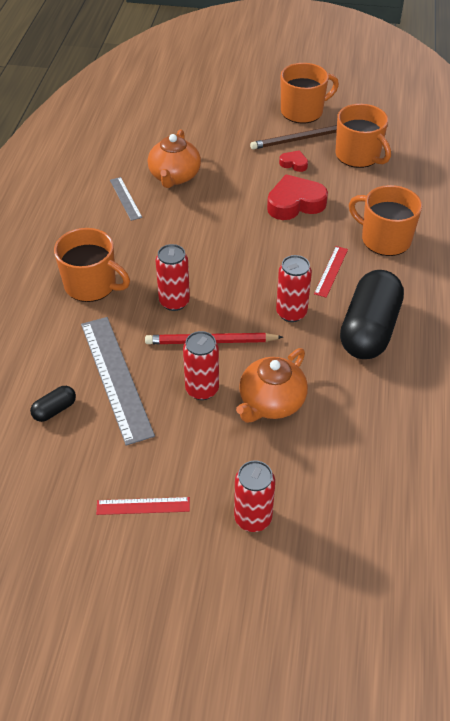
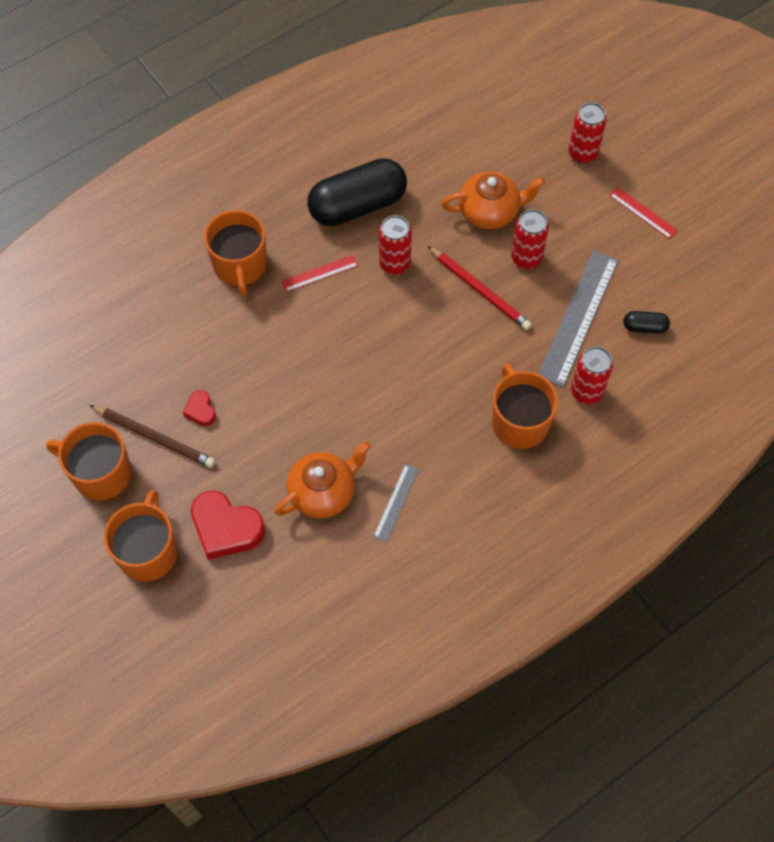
camera: 135 degrees left, 15 degrees up
(174, 302) = (470, 348): red can -> red can (586, 392)
(295, 203) = (259, 363): red heart -> red heart (226, 528)
(358, 155) = (134, 369): orange mug -> orange mug (148, 552)

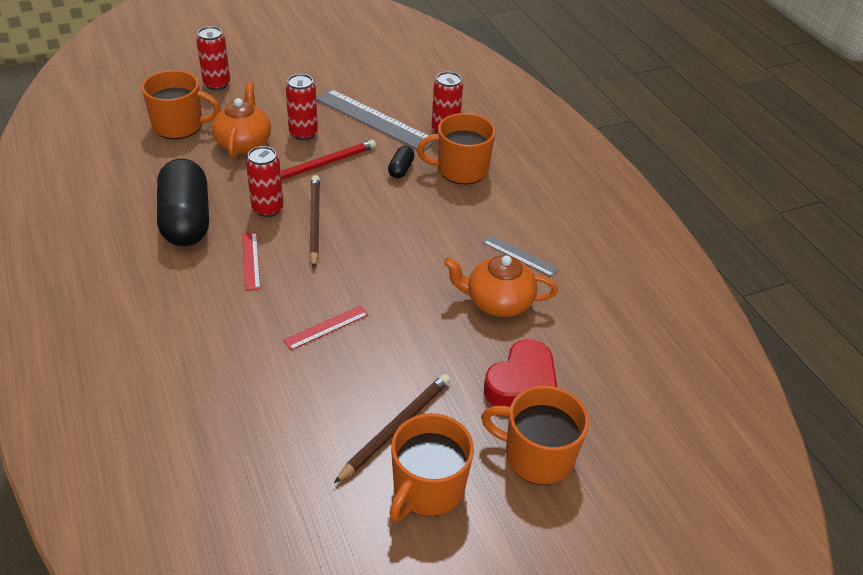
camera: 80 degrees left, 20 degrees down
(200, 410) = (376, 381): red heart -> none
(240, 266) = (208, 319): orange mug -> orange mug (179, 126)
(323, 492) = (498, 302): orange teapot -> orange teapot turned 60 degrees counterclockwise
(388, 308) = (314, 222): none -> brown pencil
(643, 213) = (292, 69): red ruler -> red ruler (326, 327)
(644, 327) = (397, 91): black capsule -> black capsule (401, 169)

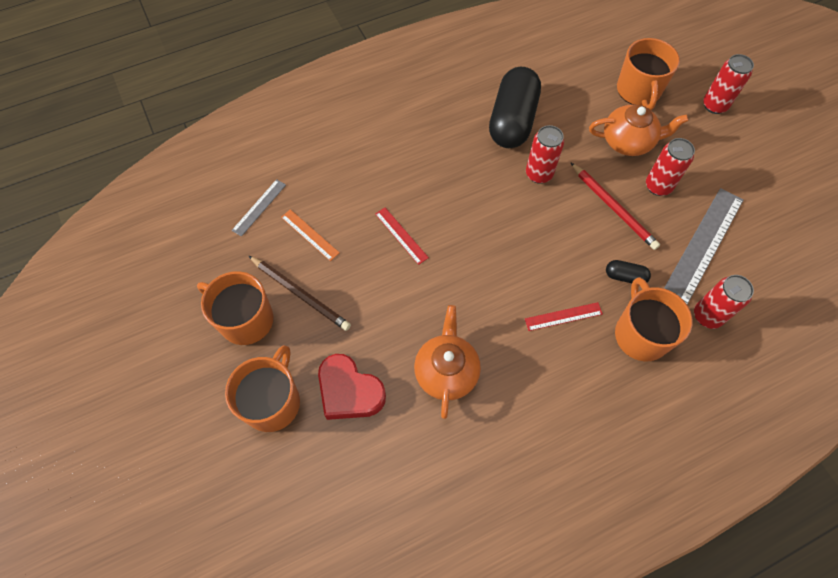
camera: 90 degrees right, 20 degrees up
(186, 220) = (512, 121): black capsule -> black capsule turned 60 degrees counterclockwise
(251, 260) = (471, 172): red ruler -> red ruler (563, 316)
(309, 417) = (309, 235): none -> orange ruler
(314, 222) = (529, 211): brown pencil -> none
(520, 256) = (514, 393): grey ruler -> grey ruler (259, 207)

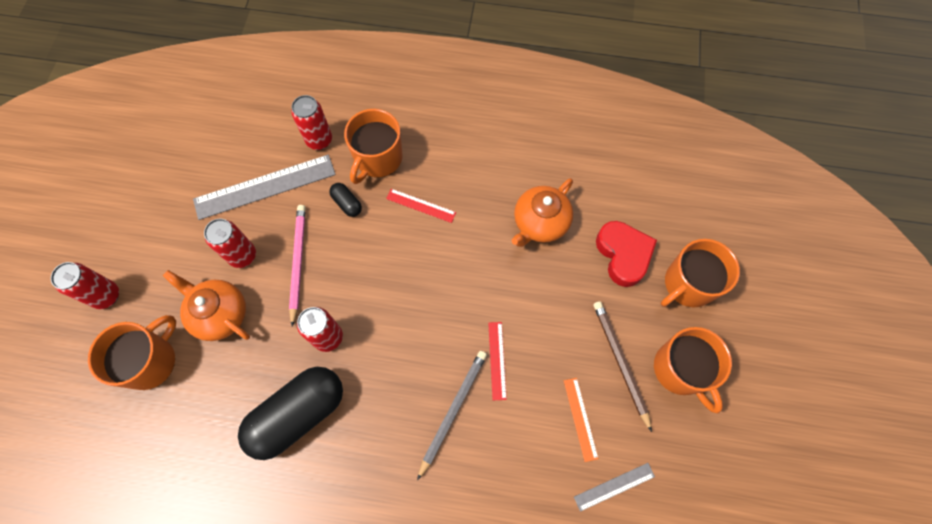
camera: 145 degrees left, 5 degrees up
(409, 184) = (453, 410): none -> grey pencil
(613, 208) = (298, 262): red pencil -> pink pencil

